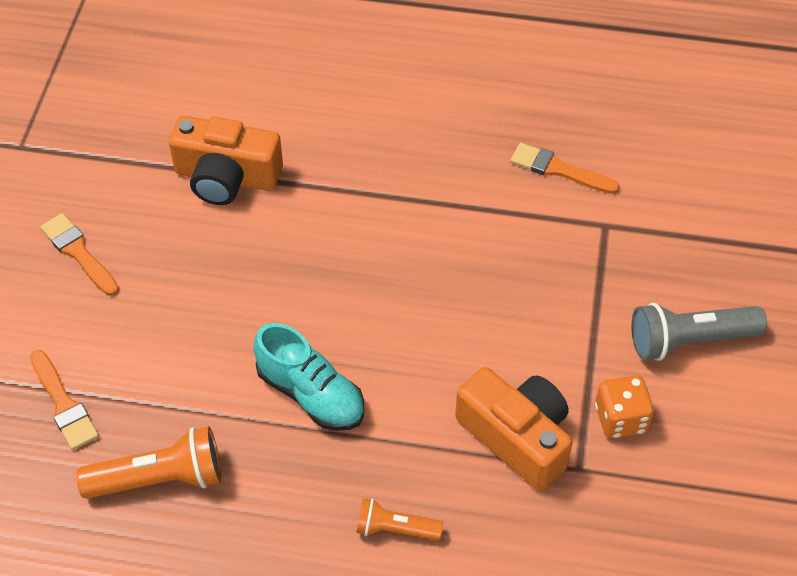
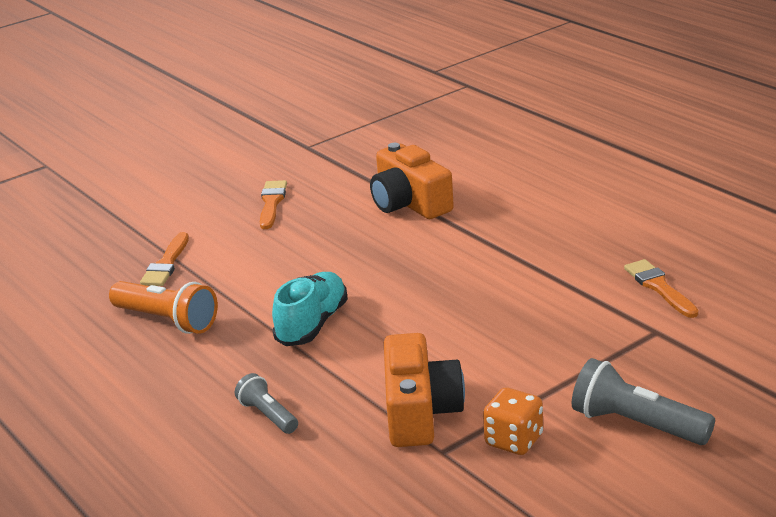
camera: 45 degrees right, 25 degrees down
(310, 394) = (312, 324): turquoise shoe -> turquoise shoe turned 150 degrees counterclockwise
(395, 529) = (268, 415): orange flashlight -> grey flashlight

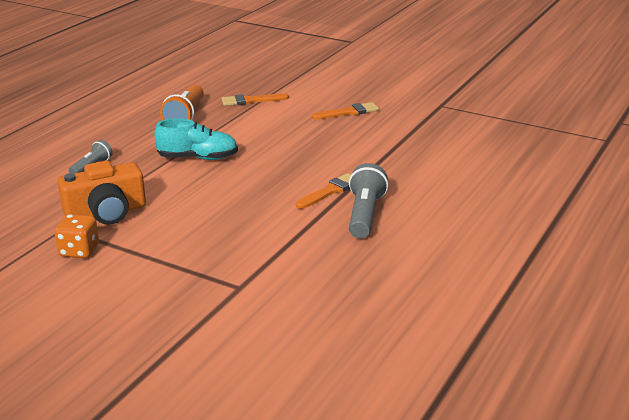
camera: 65 degrees right, 0 degrees up
(409, 203) = (381, 156): orange camera -> none
(636, 424) = (107, 296): grey flashlight -> grey flashlight (365, 215)
(659, 287) = (309, 279): orange brush -> orange brush (330, 191)

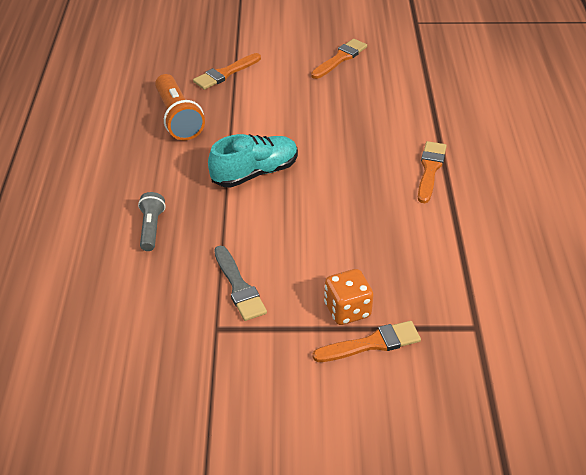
camera: 30 degrees left, 15 degrees up
(79, 251) = (269, 352): orange dice -> orange dice (347, 310)
(106, 212) = (239, 287): orange camera -> grey brush
(152, 270) = (372, 343): none -> orange brush
(365, 215) = (491, 187): grey flashlight -> none

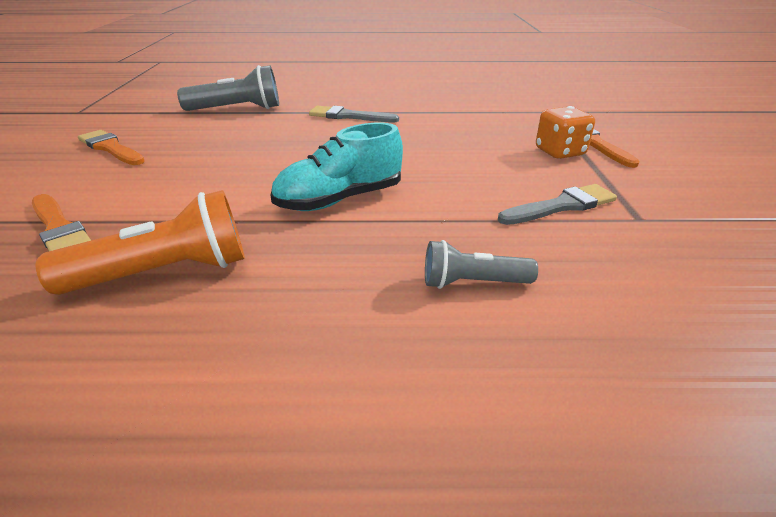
camera: 90 degrees left, 10 degrees down
(255, 173) = (340, 200): turquoise shoe -> turquoise shoe turned 90 degrees counterclockwise
(430, 169) = (349, 116): orange brush -> grey brush
(437, 100) = (237, 109): none -> grey flashlight

